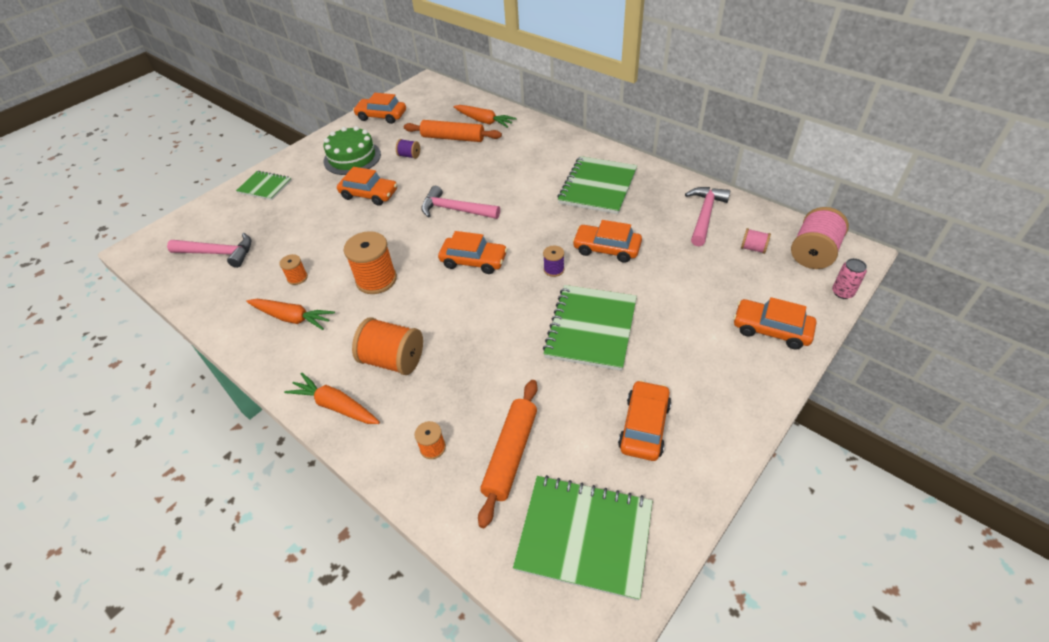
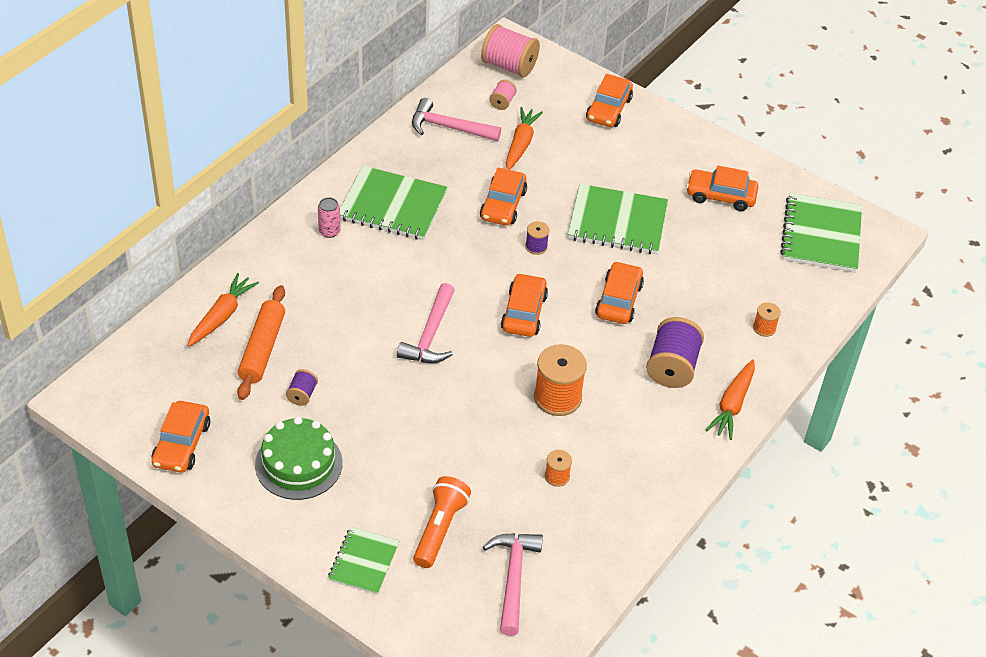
camera: 100 degrees left, 0 degrees up
(276, 218) = (439, 529): none -> orange flashlight
(292, 318) = (622, 467): orange carrot -> orange carrot (521, 144)
(369, 194) = (392, 429): orange car -> orange car (618, 300)
(393, 360) = (672, 367): orange spool -> purple spool
(511, 454) = (761, 277): orange rolling pin -> none
(842, 292) = (561, 60): pink can -> pink can (329, 231)

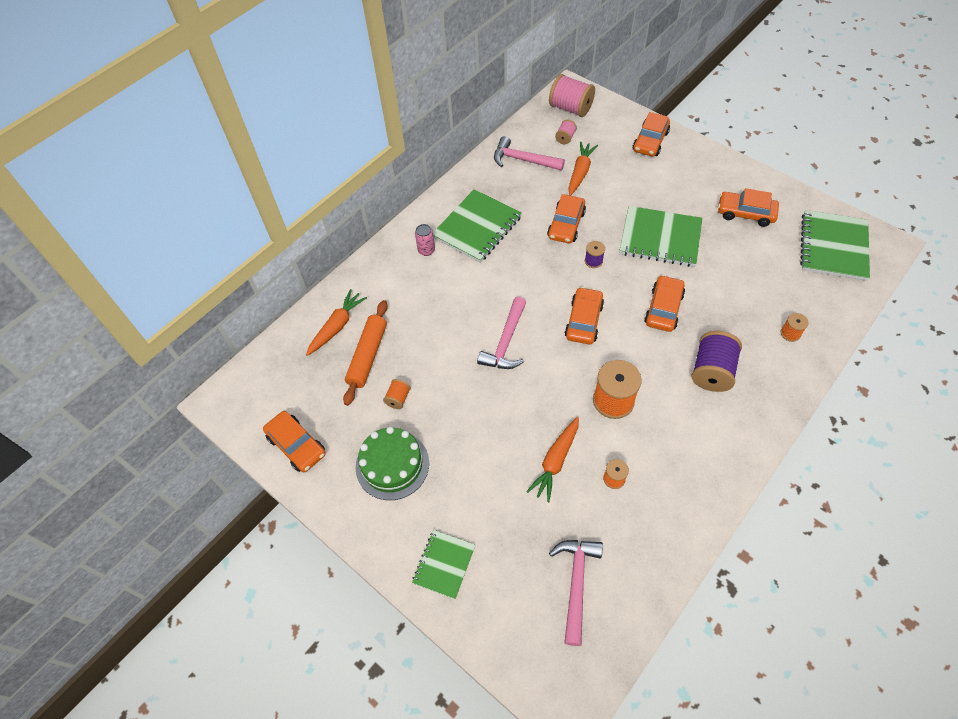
camera: 10 degrees right, 10 degrees up
(182, 444) = (297, 445): orange car -> orange car turned 60 degrees counterclockwise
(302, 395) = (398, 398): purple spool -> orange spool
(392, 206) = (477, 227): green notebook -> green notebook turned 75 degrees counterclockwise
(439, 529) = (511, 531): orange flashlight -> none
(732, 405) = (766, 408): orange carrot -> orange carrot (555, 461)

